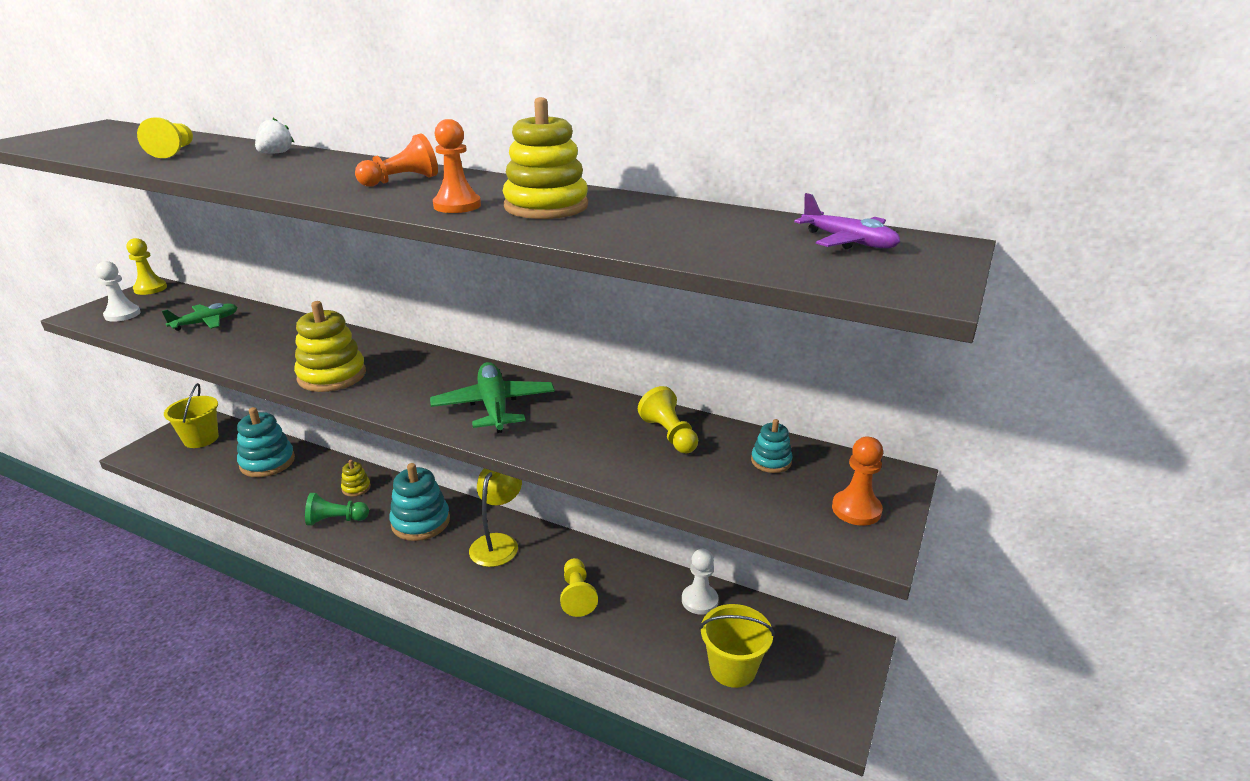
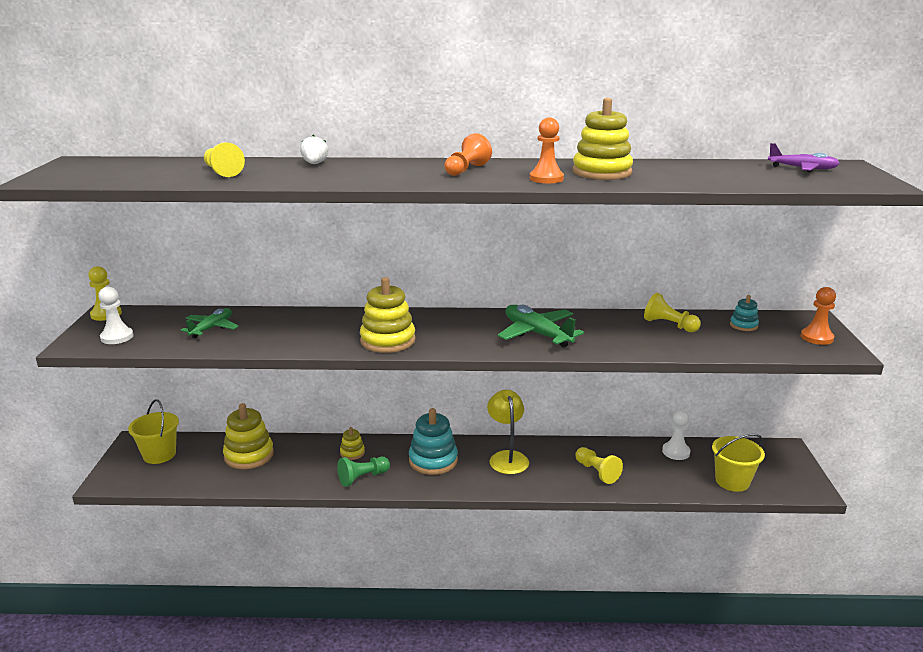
camera: 25 degrees left, 5 degrees down
(267, 462) = (249, 455): turquoise stacking toy -> yellow stacking toy

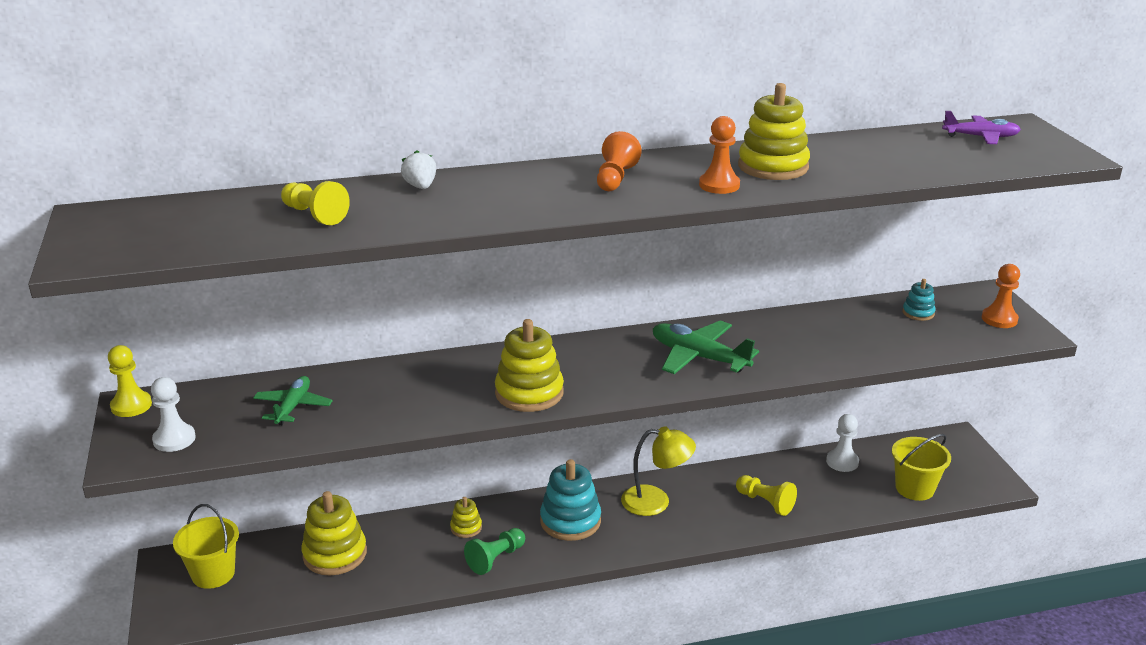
camera: 15 degrees left, 5 degrees up
(507, 457) = (656, 501): yellow lamp -> yellow lamp turned 120 degrees clockwise
(669, 325) = (839, 323): yellow pawn -> none

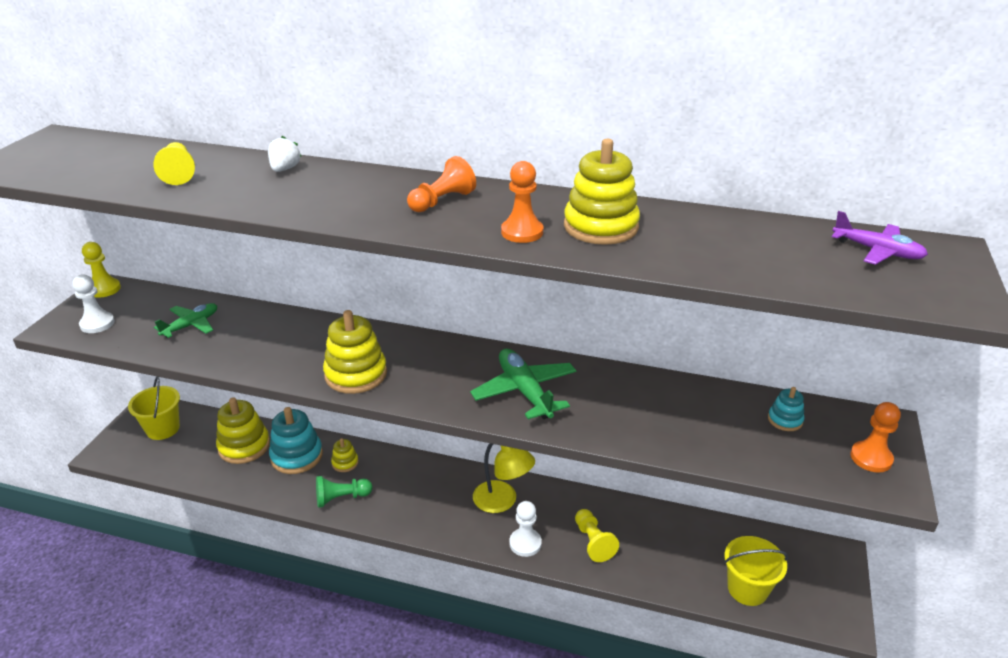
camera: 30 degrees right, 5 degrees up
(570, 521) = (422, 490): turquoise stacking toy -> turquoise stacking toy (297, 456)
(842, 462) = (698, 532): white pawn -> white pawn (525, 543)

